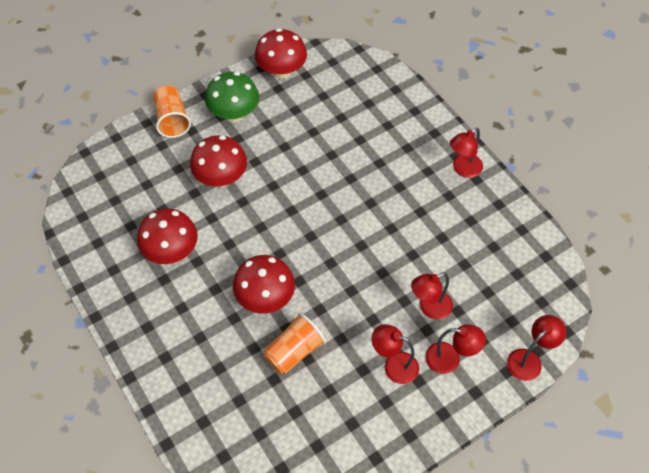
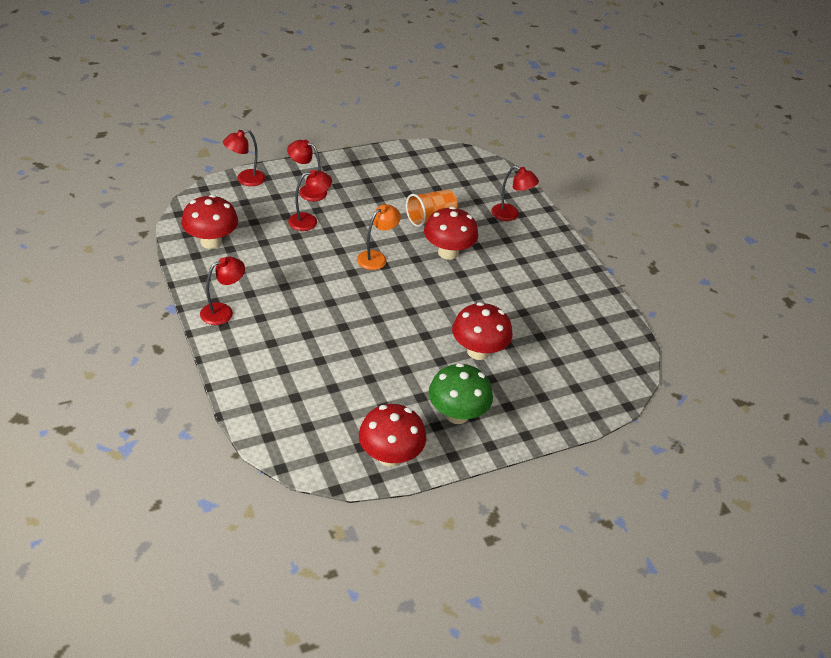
camera: 175 degrees left, 15 degrees down
(171, 252) = (530, 300): red mushroom -> red mushroom (211, 242)
(172, 120) = (530, 422): orange cup -> none
(341, 271) = (376, 257): none -> orange lamp
(394, 365) = (353, 196): red lamp -> red lamp (510, 215)

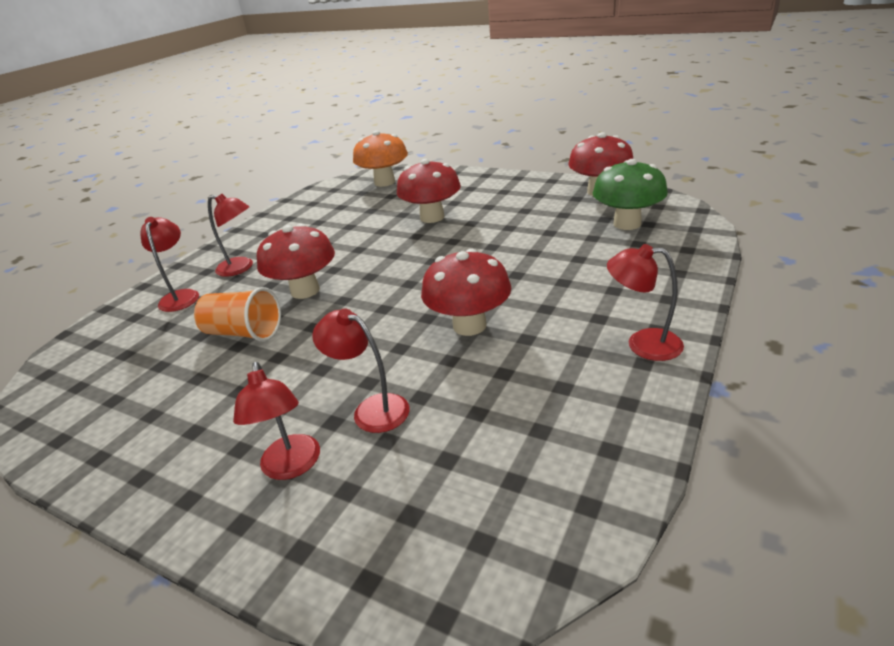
camera: 120 degrees left, 10 degrees down
(211, 242) = (559, 460): red mushroom -> red mushroom (469, 325)
(245, 180) = (340, 575): red lamp -> red lamp (241, 268)
(376, 257) = (376, 319): orange lamp -> none
(457, 414) = (514, 194): green mushroom -> green mushroom (627, 224)
(596, 376) = (384, 182): none -> orange mushroom

